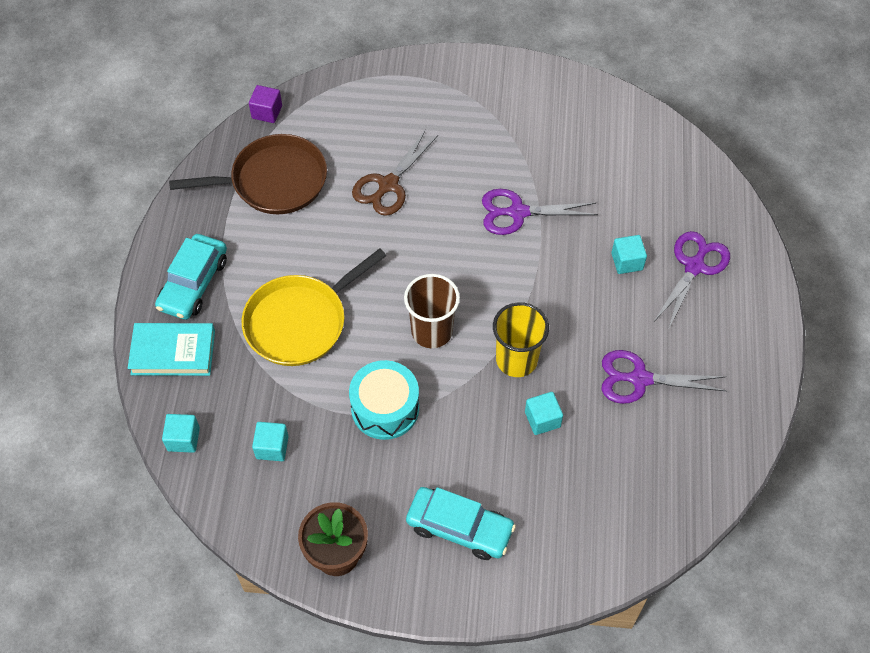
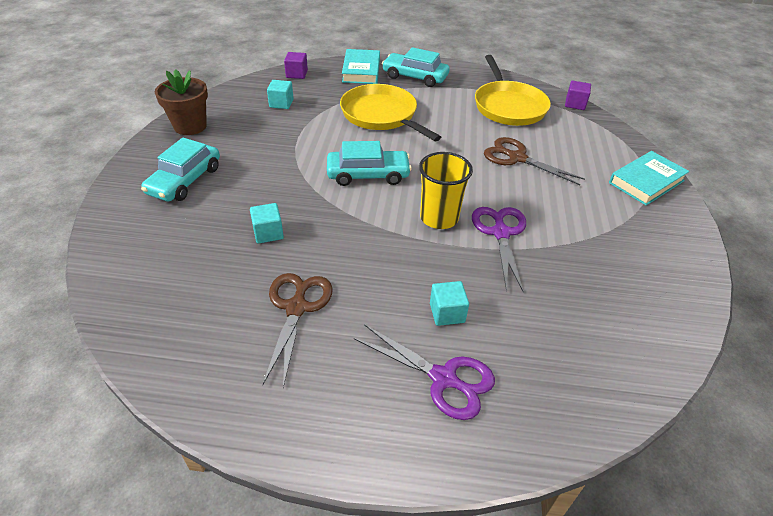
camera: 90 degrees right, 15 degrees down
(183, 439) = (296, 74): turquoise cube -> purple cube
(274, 181) = (508, 106): brown pan -> yellow pan
(385, 408) = (300, 149): turquoise drum -> none
(423, 79) = (646, 182): none -> turquoise book
(432, 331) = (368, 175): brown cup -> turquoise car
(516, 359) = (333, 221): yellow cup -> yellow cup (439, 218)
(640, 379) = (296, 308): purple scissors -> brown scissors

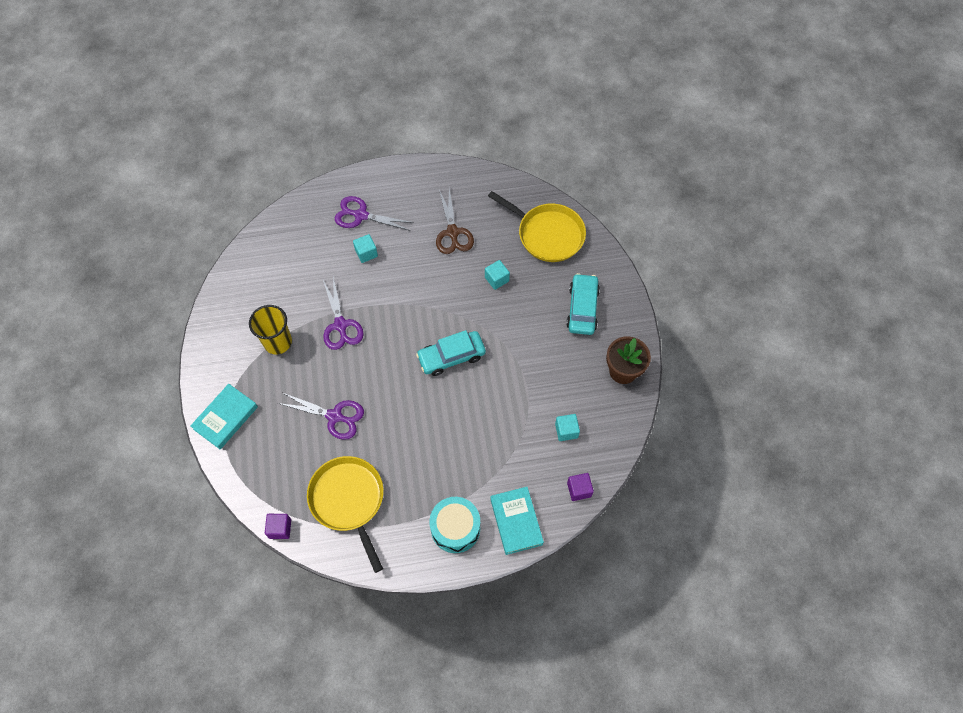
camera: 165 degrees right, 20 degrees up
(381, 115) = (467, 442): yellow pan -> yellow pan (548, 234)
(415, 77) = (455, 528): turquoise car -> turquoise drum
(439, 218) = (386, 327): yellow cup -> yellow cup (277, 342)
(517, 158) = (334, 416): brown scissors -> purple scissors

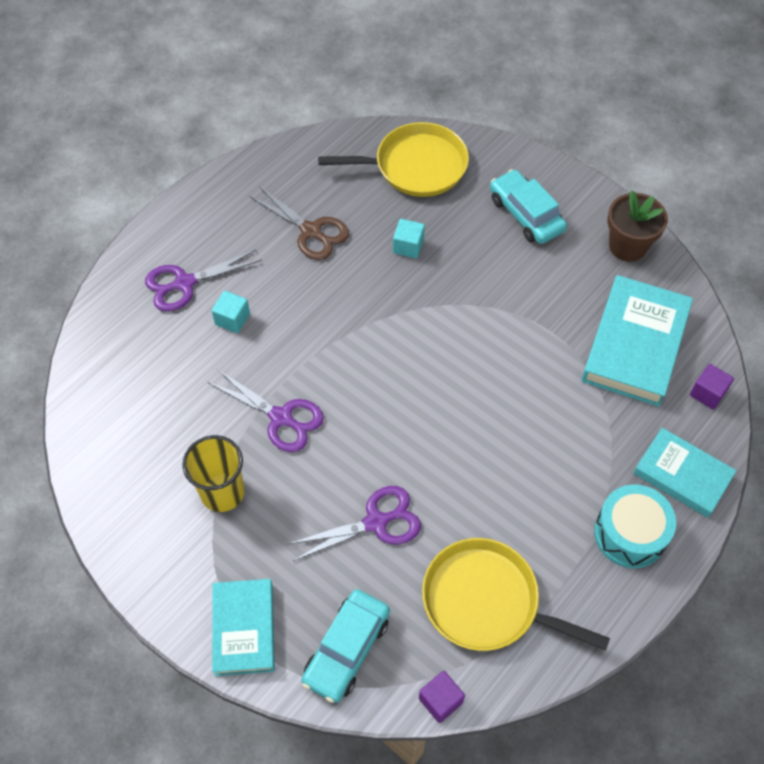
camera: 40 degrees left, 5 degrees down
(451, 356) = (441, 359): turquoise car -> turquoise car (346, 649)
(566, 431) = (635, 345): turquoise cube -> turquoise book

